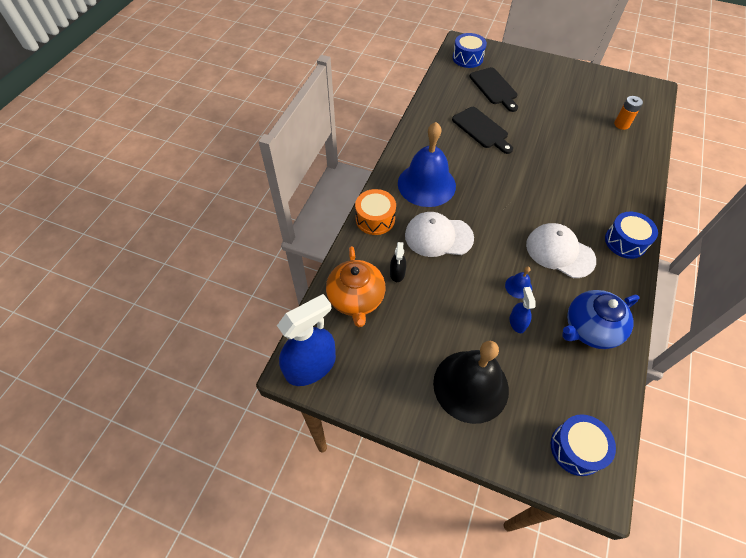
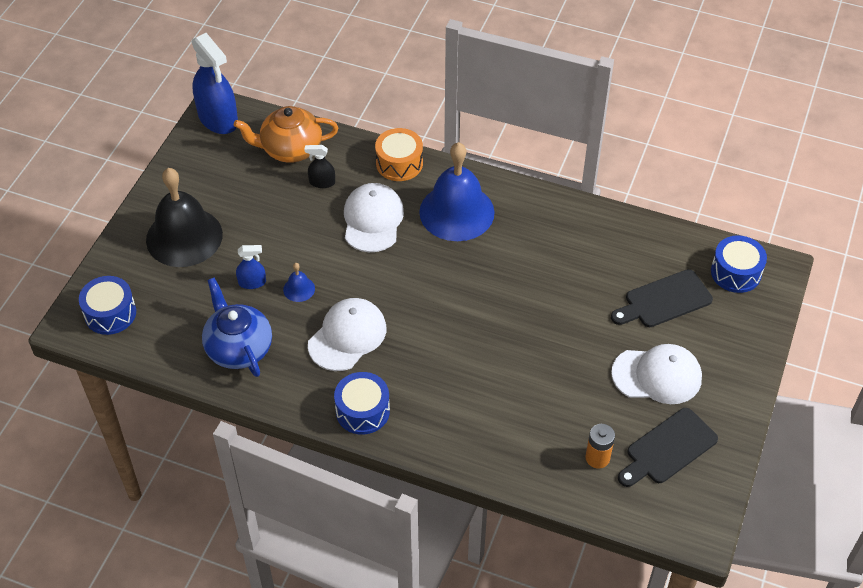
camera: 90 degrees right, 5 degrees down
(481, 129) = (566, 277): black cutting board -> black cutting board (668, 448)
(553, 95) = (657, 375): none -> white cap

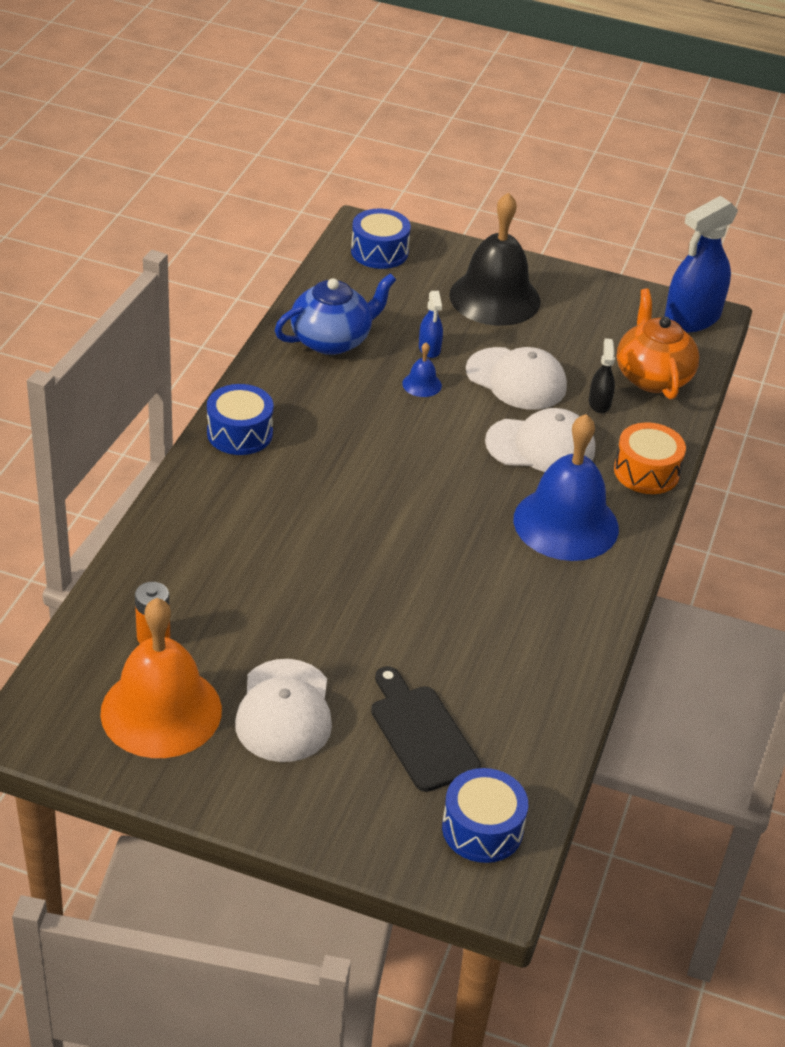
camera: 85 degrees right, 10 degrees down
(347, 336) = (350, 422): white cap -> white cap (516, 379)
(668, 448) = (161, 711): black cutting board -> orange bell

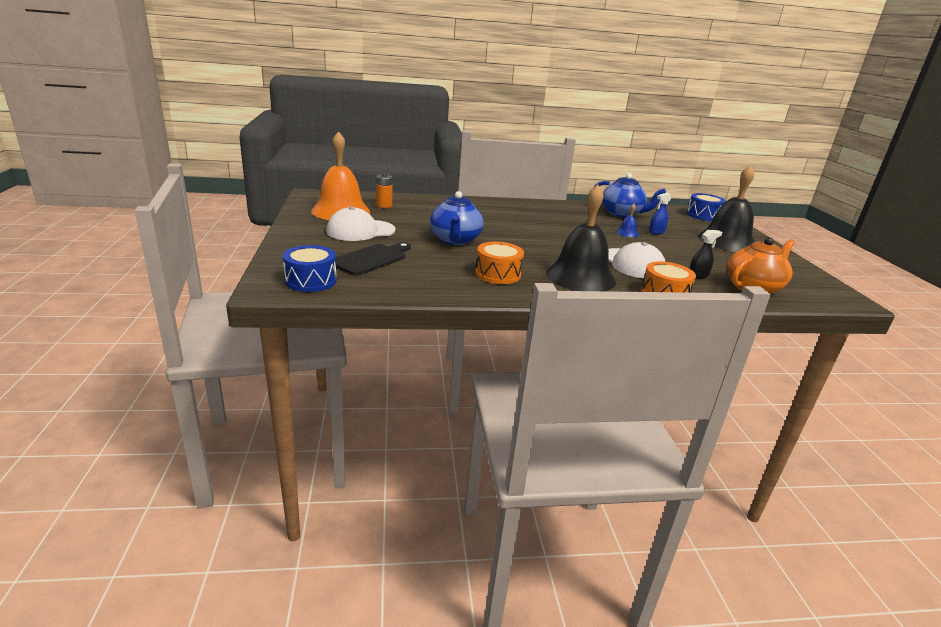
camera: 65 degrees right, 15 degrees down
(239, 433) = (530, 205): blue drum -> none
(376, 602) = (455, 240): none -> blue teapot
(516, 379) = (674, 252): white cap -> none
(528, 606) = (498, 274): none -> orange drum
(566, 523) = (580, 277): blue bell -> black bell
(692, 318) = (834, 294): blue spray bottle -> none

